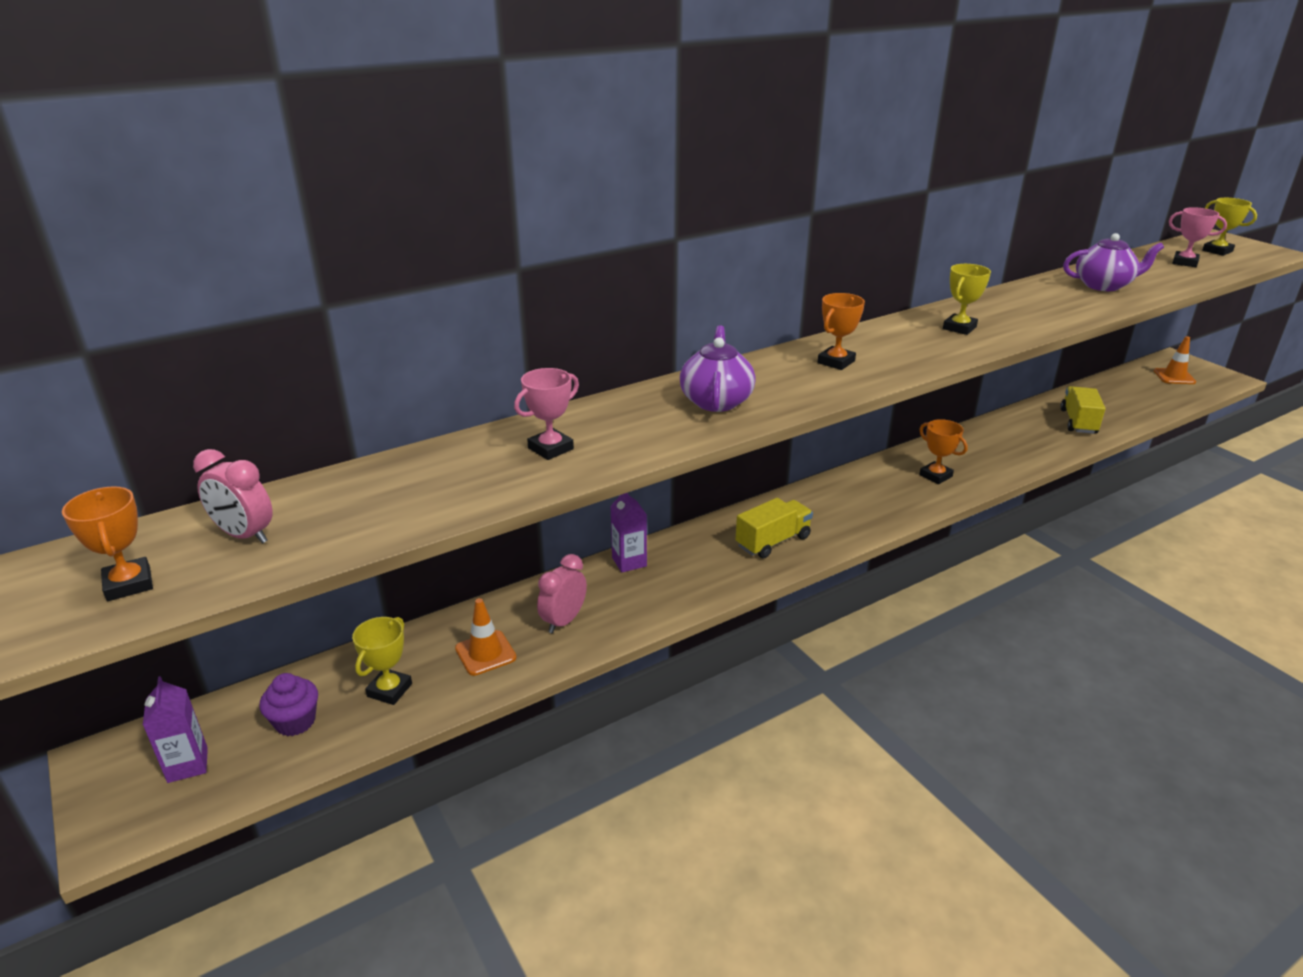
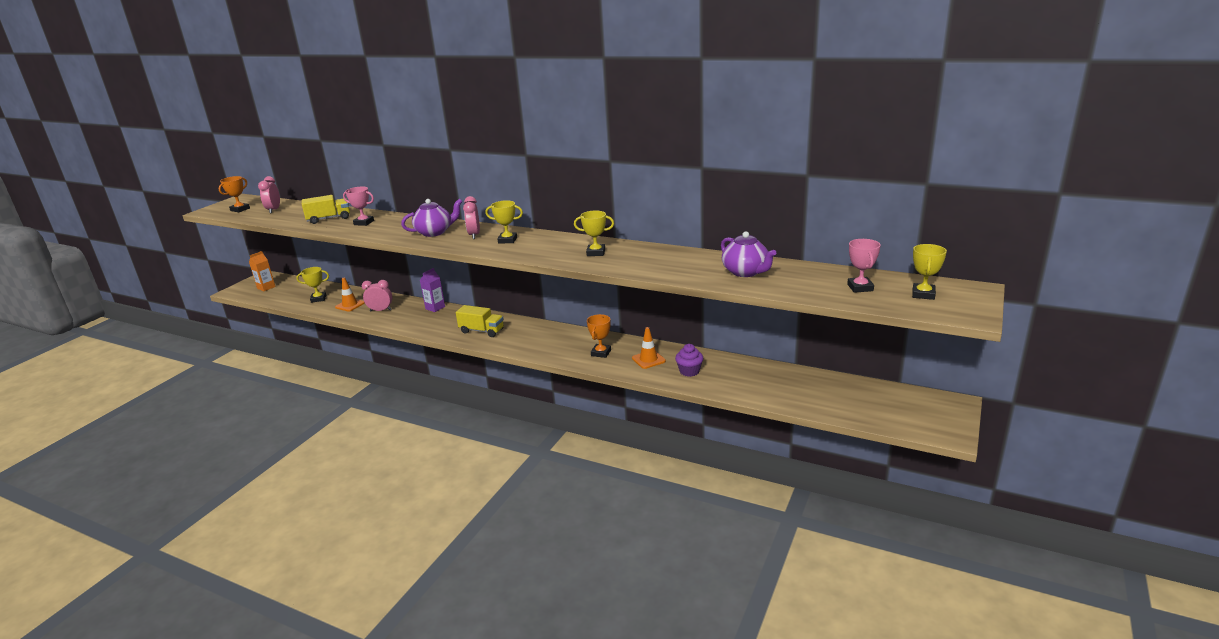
camera: 60 degrees right, 5 degrees down
(187, 765) = (266, 287): purple carton -> orange carton
(295, 722) = (294, 292): purple cupcake -> purple cupcake (689, 371)
(777, 377) = (474, 235): none -> pink clock
(836, 362) = (507, 240): orange trophy -> yellow trophy
(1078, 422) = (747, 382): yellow truck -> yellow truck (329, 219)
(1174, 376) = (907, 407): orange traffic cone -> orange traffic cone (648, 359)

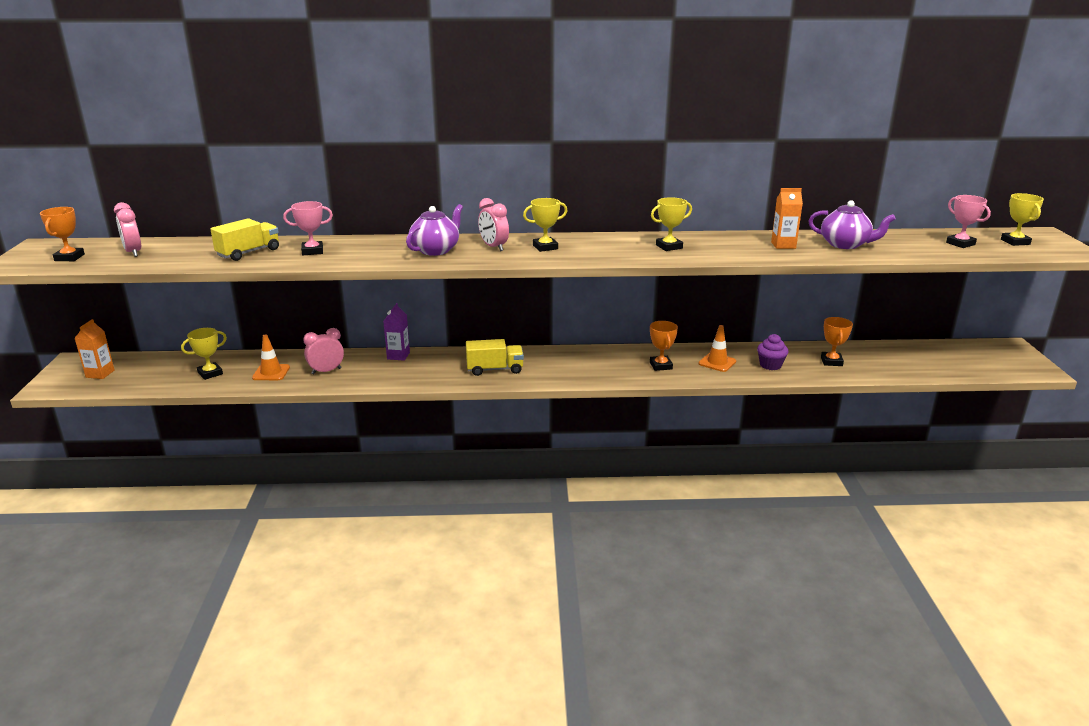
camera: 30 degrees left, 0 degrees up
(690, 264) = (783, 245): none -> orange carton
(747, 379) = (831, 361): none -> orange trophy

